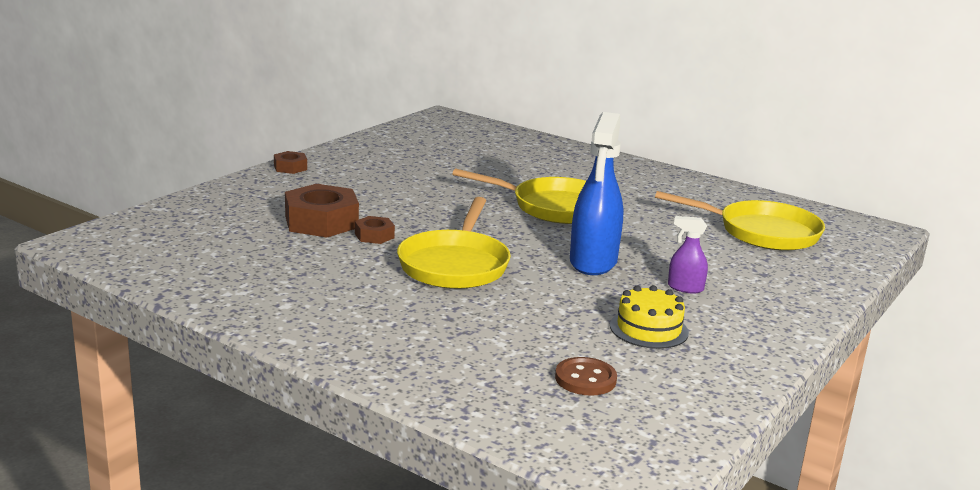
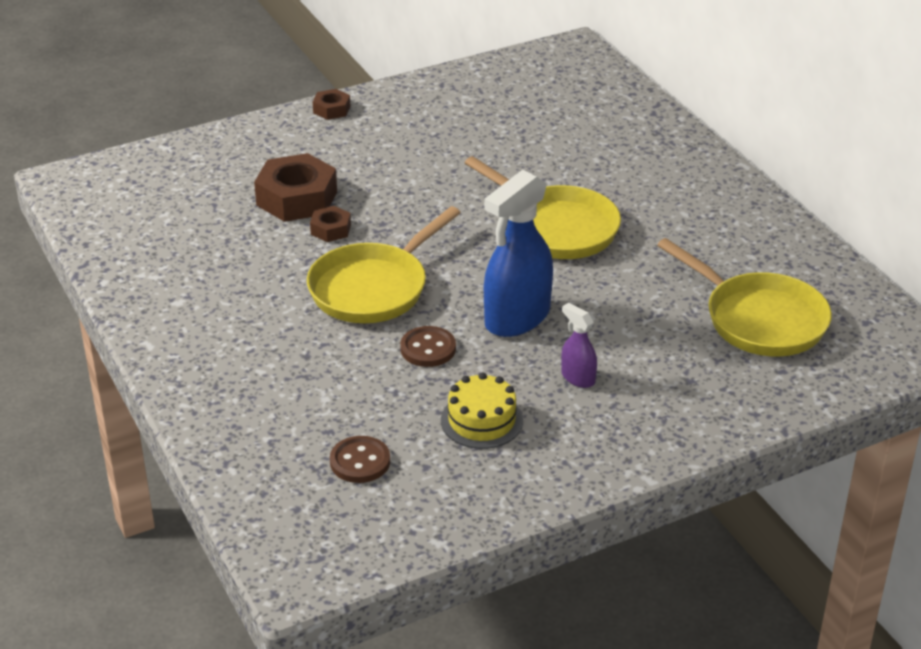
camera: 30 degrees right, 15 degrees up
(548, 293) = (428, 349): none -> brown button

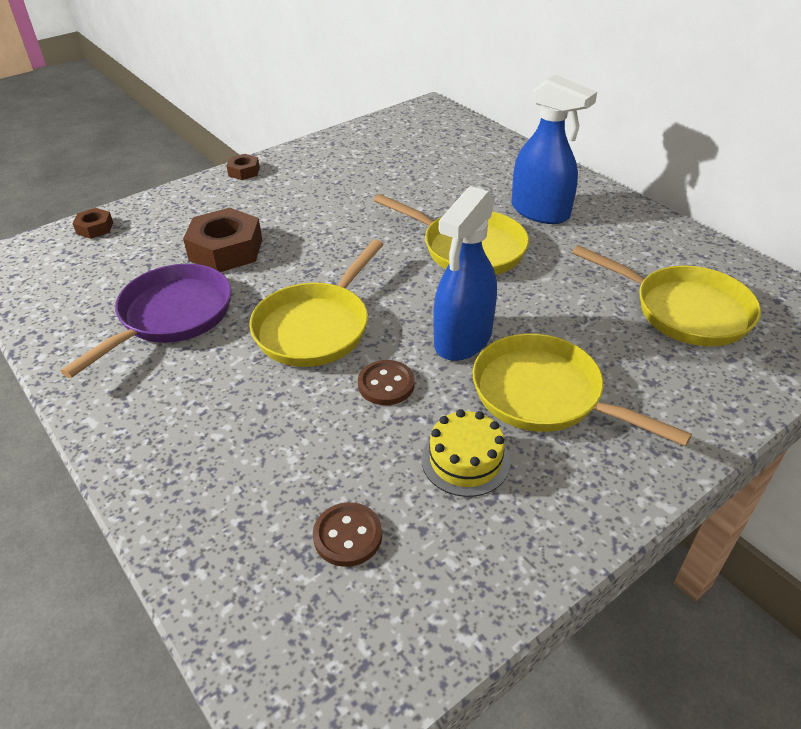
camera: 10 degrees left, 5 degrees up
(231, 260) = (171, 316): none -> purple pan
(330, 229) = (263, 275): brown nut -> brown nut (95, 228)
(577, 377) = (544, 395): purple spray bottle -> yellow pan
(653, 196) = (540, 212): none -> blue spray bottle

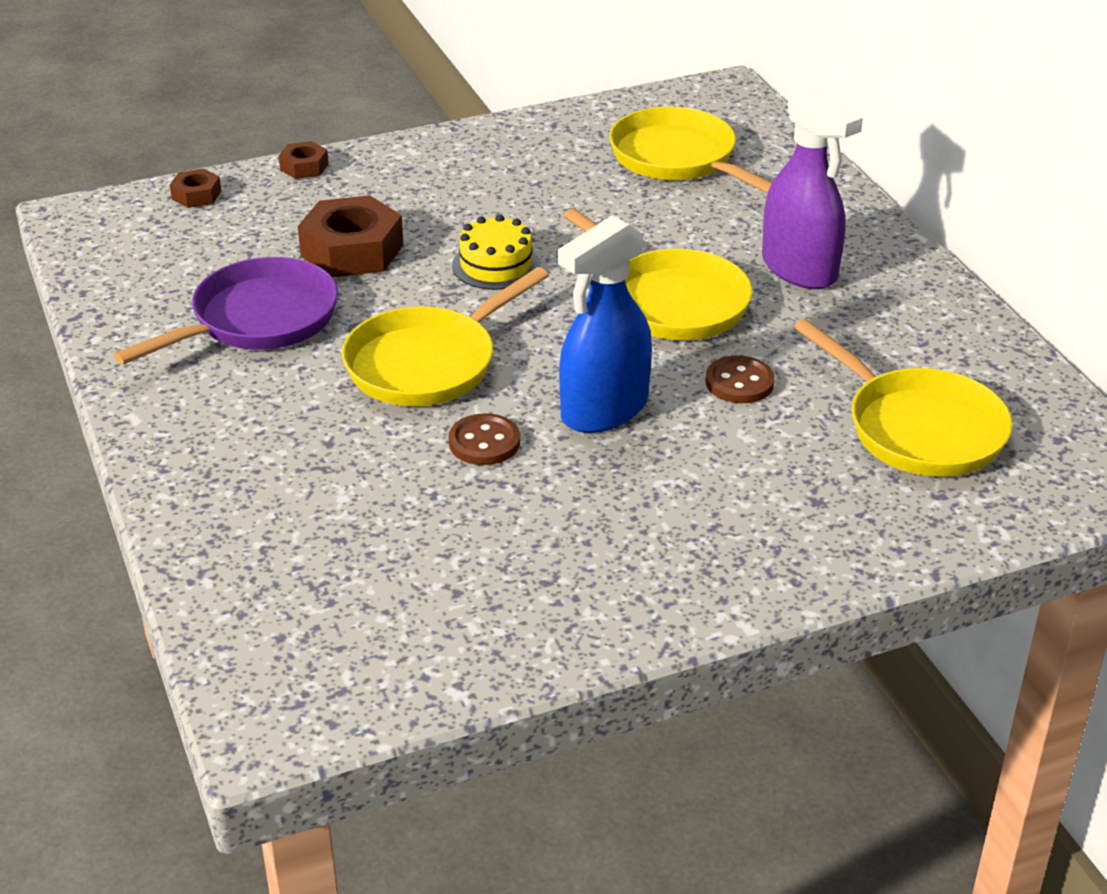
camera: 15 degrees right, 5 degrees down
(244, 171) = (414, 148): brown nut -> brown nut (304, 167)
(347, 536) = (372, 581): brown button -> brown button (739, 382)
(465, 460) = (538, 537): yellow cake -> yellow cake (496, 265)
(540, 212) = (800, 269): blue spray bottle -> purple spray bottle
(544, 395) = (671, 489): yellow pan -> yellow pan (678, 159)

